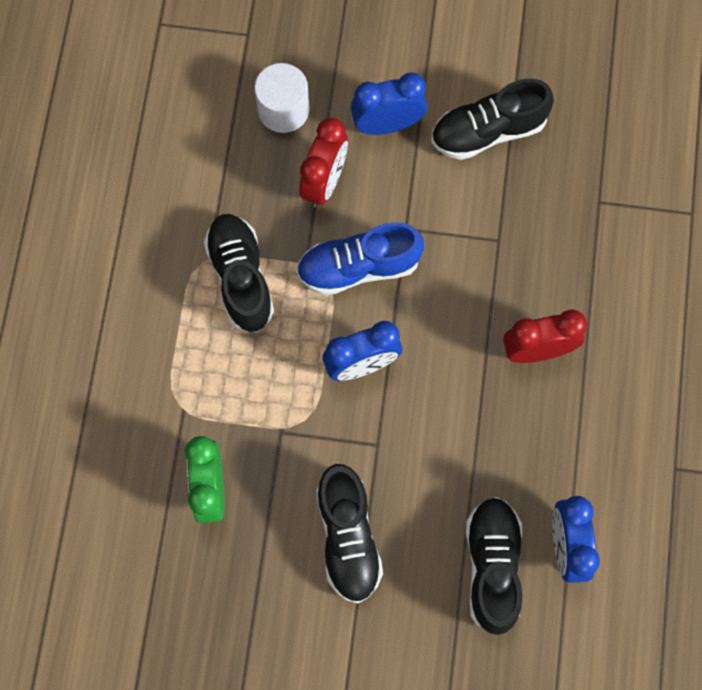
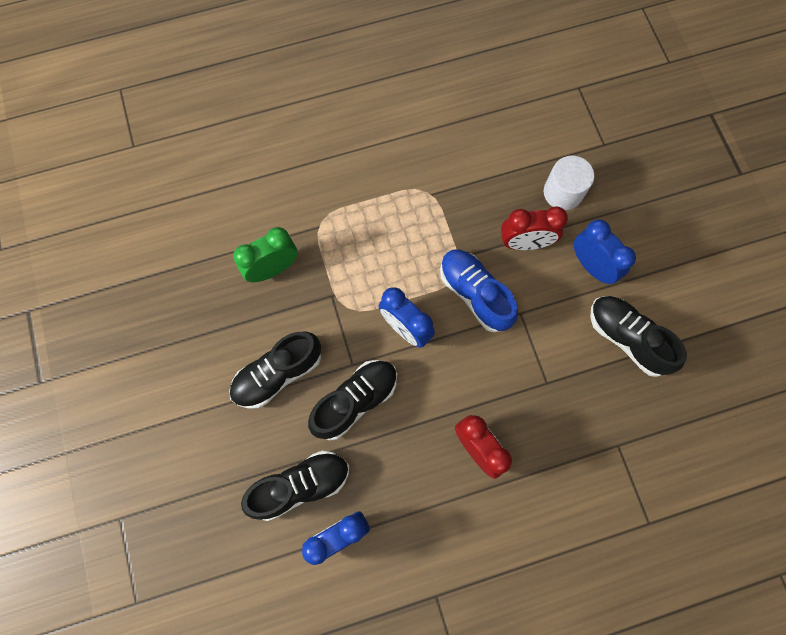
camera: 65 degrees right, 0 degrees up
(241, 278) = (427, 221): black shoe -> black shoe (355, 401)

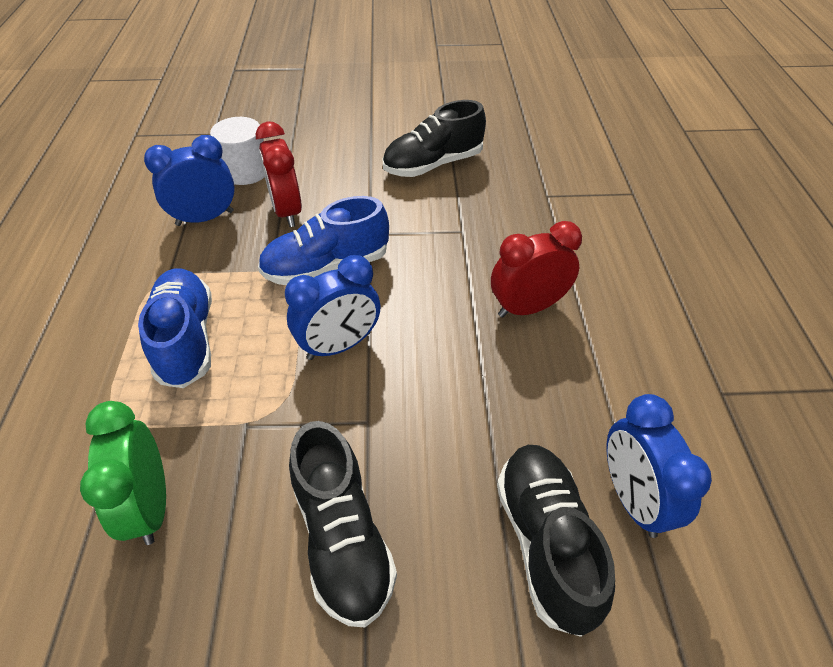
camera: 75 degrees left, 25 degrees down
(355, 401) = (426, 430): black shoe -> none
(384, 232) = (186, 339): none -> blue shoe
(525, 243) = (287, 211): red clock -> red clock turned 150 degrees clockwise
(591, 266) = (342, 170): blue clock -> blue clock (205, 218)

